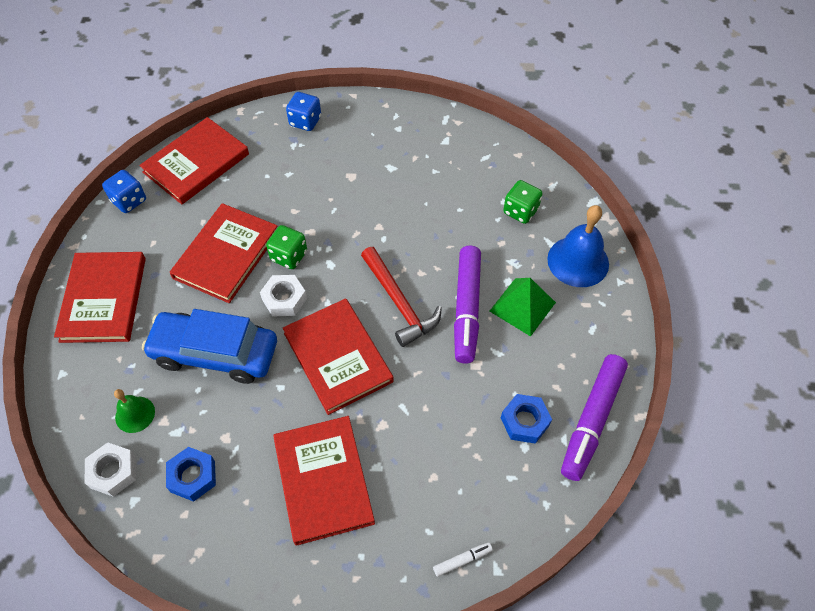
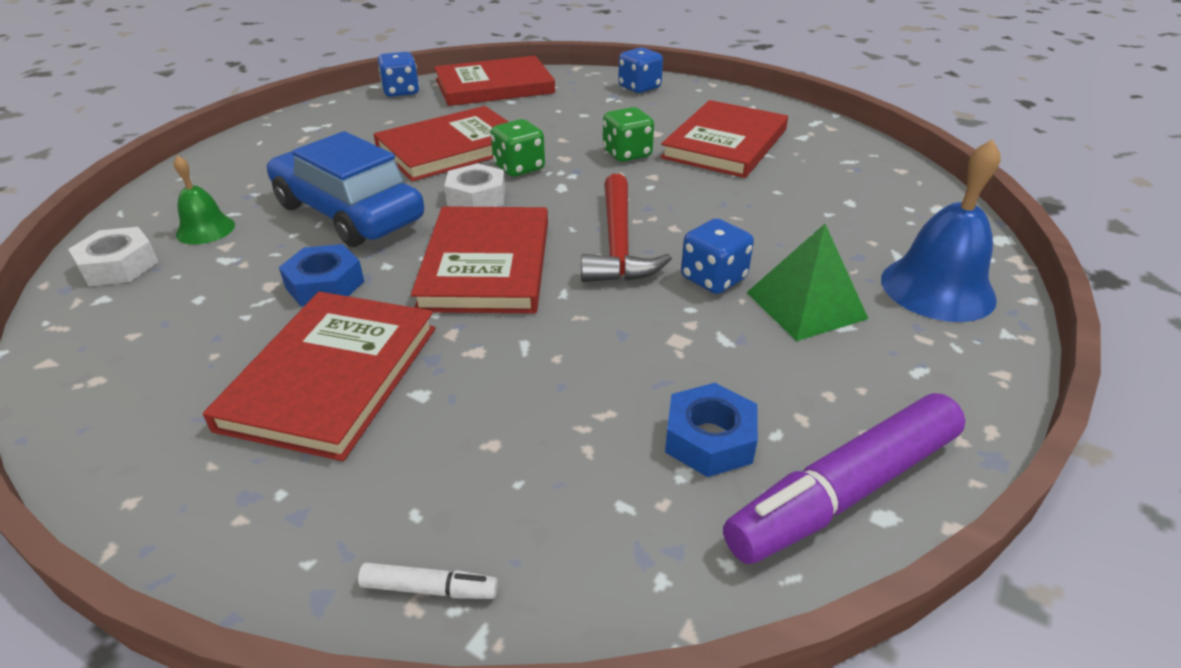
camera: 30 degrees right, 20 degrees down
(104, 299) = (293, 142): red book -> red book (725, 143)
(193, 476) = (189, 304): blue nut -> blue nut (325, 285)
(467, 308) = (713, 279): purple marker -> blue dice
(520, 211) = (870, 216): green dice -> green dice (627, 154)

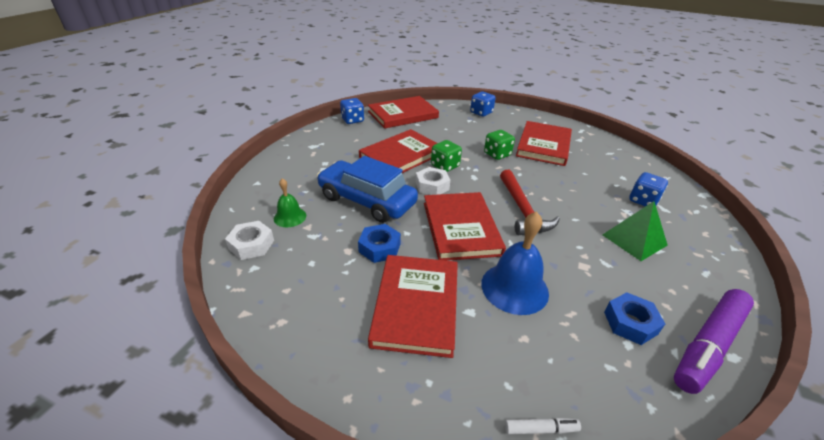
camera: 10 degrees left, 0 degrees up
(713, 279) = (581, 228): blue dice -> blue dice (643, 201)
(937, 288) = (690, 225): blue bell -> blue bell (514, 288)

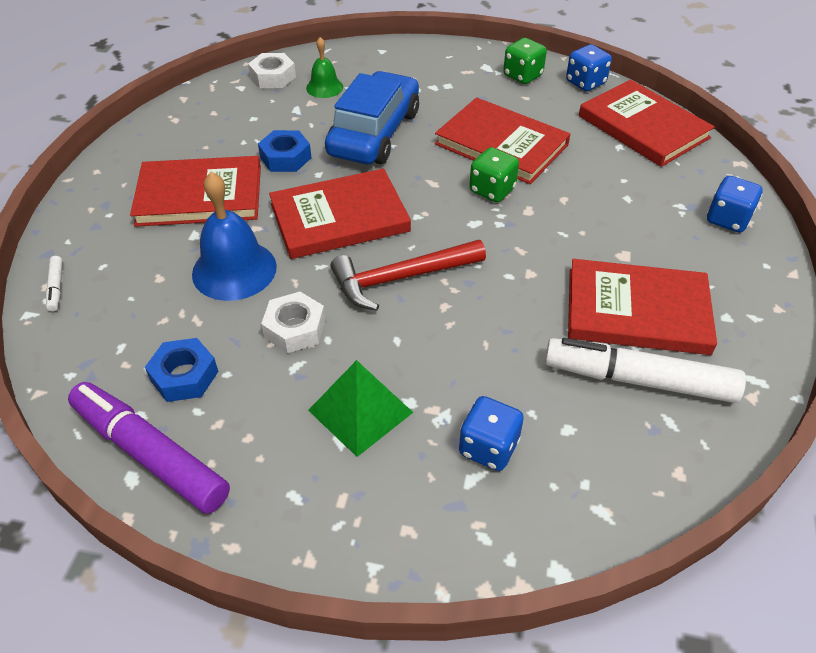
camera: 80 degrees right, 10 degrees up
(432, 186) = (430, 183): white nut -> white nut (295, 328)
(497, 154) = (563, 246): green dice -> green dice (522, 76)
(588, 154) = (639, 380): none -> white marker

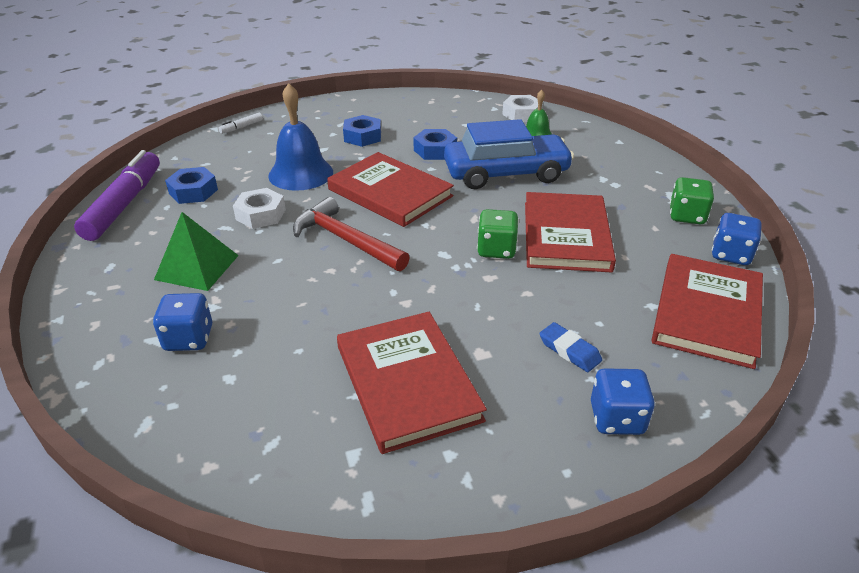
camera: 60 degrees right, 10 degrees down
(200, 195) = (362, 136): red book -> blue nut
(639, 380) = (313, 408): white marker -> none
(647, 209) = (569, 350): none -> blue eraser

